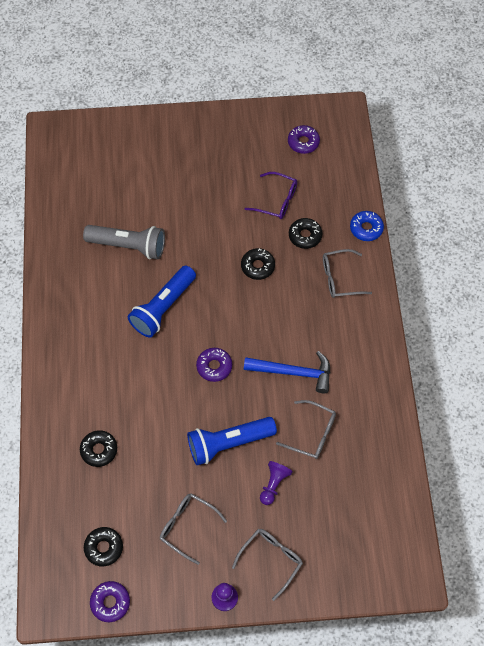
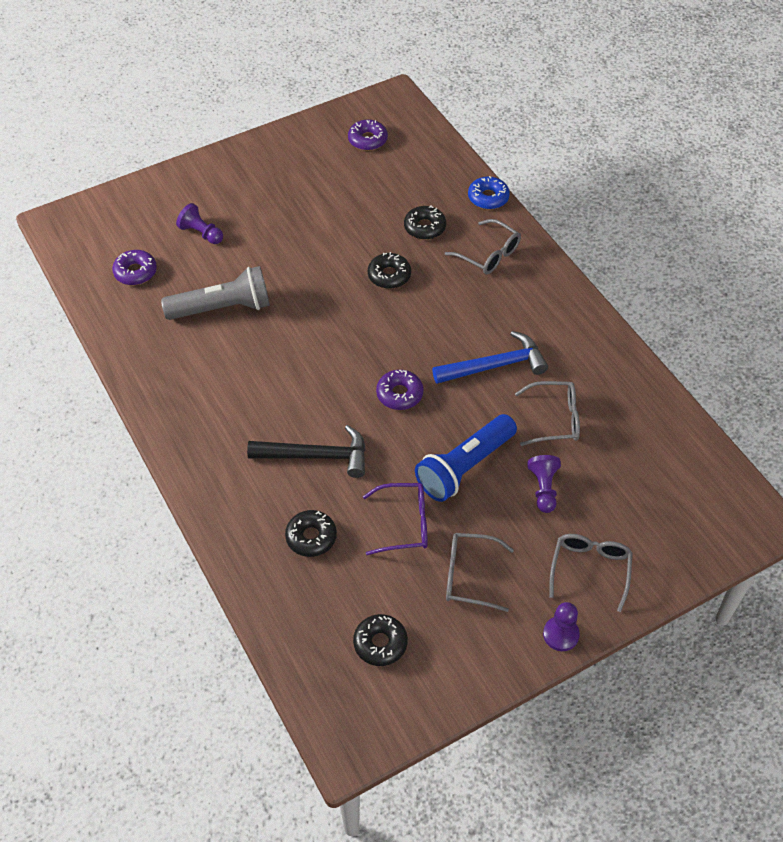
camera: 25 degrees left, 10 degrees down
(110, 602) = (425, 702): purple donut -> purple donut (135, 272)
(133, 390) = (316, 456): none -> black hammer
(144, 177) = (201, 233): none -> purple pawn
(163, 307) = (302, 356): blue flashlight -> none
(277, 200) = (372, 204): purple glasses -> purple glasses (404, 524)
(339, 278) = (489, 255): grey glasses -> grey glasses turned 105 degrees counterclockwise

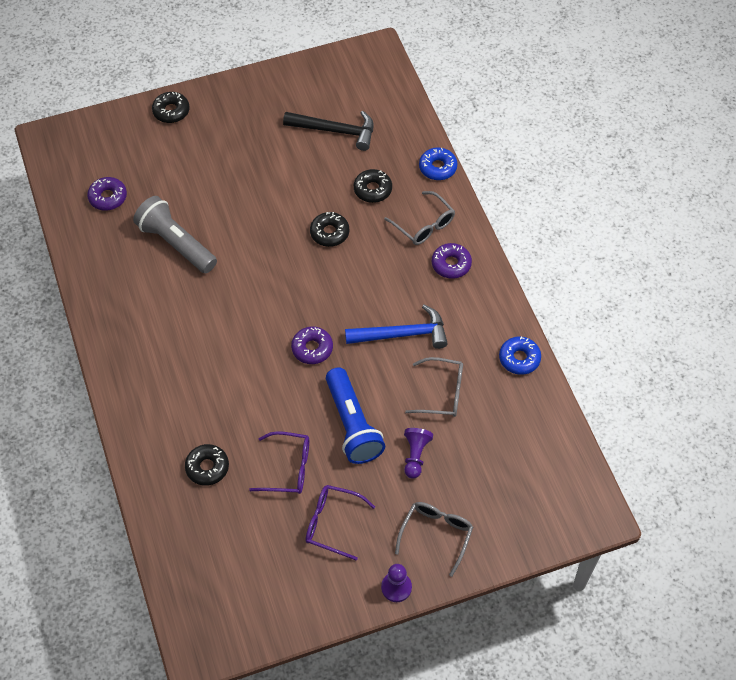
camera: 10 degrees right, 5 degrees up
(201, 233) = (172, 167): purple pawn -> none
(222, 308) = (176, 243): grey flashlight -> grey flashlight turned 135 degrees counterclockwise
(316, 456) = (227, 395): black hammer -> black hammer (335, 131)
(367, 140) = (341, 93): purple donut -> purple donut (451, 264)
(380, 643) = (244, 570): black donut -> black donut (171, 111)
(464, 467) = (352, 425): blue flashlight -> blue flashlight turned 75 degrees counterclockwise
(469, 576) = (332, 523): grey glasses -> purple glasses
(628, 372) = (519, 358): none -> blue donut

